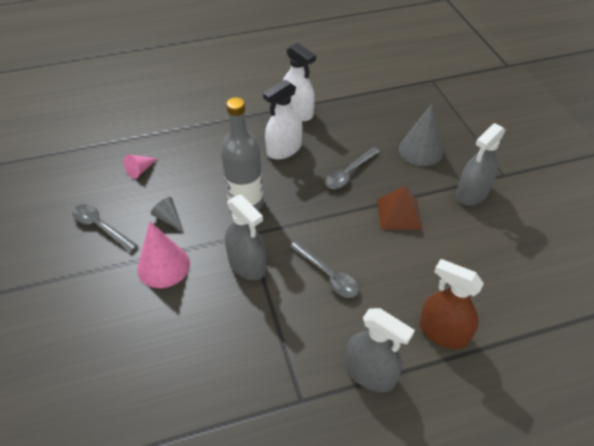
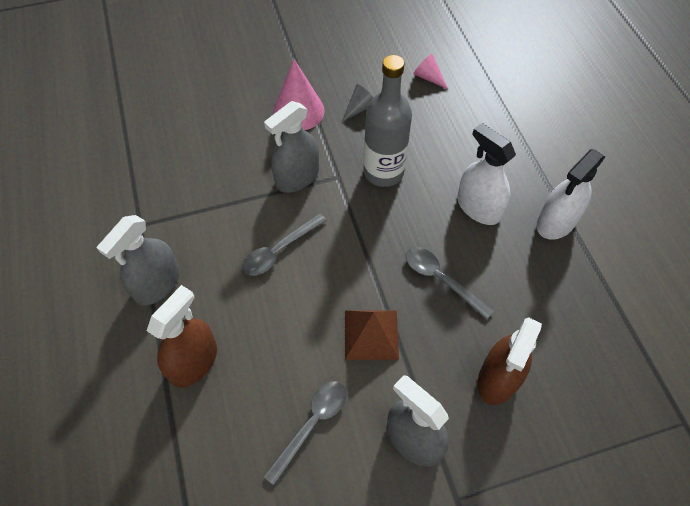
camera: 90 degrees right, 10 degrees up
(101, 227) = (348, 59): grey spoon -> grey spoon (312, 425)
(420, 150) = (498, 378): grey cone -> brown spray bottle

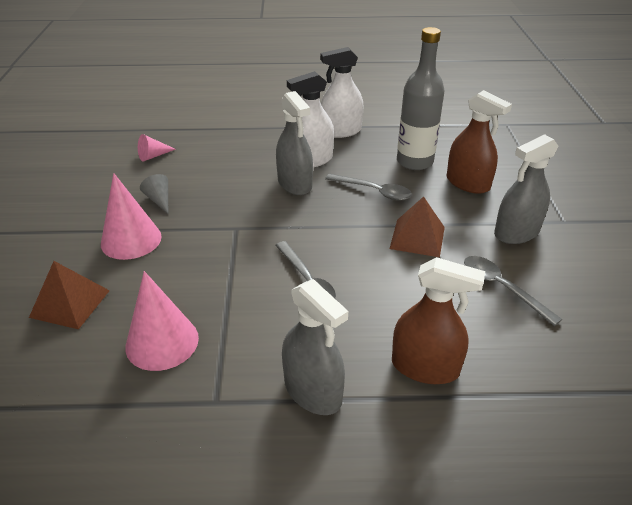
camera: 75 degrees left, 20 degrees down
(190, 174) = (162, 342): none -> pink cone
(193, 362) = (425, 367): brown spray bottle -> brown spray bottle turned 150 degrees clockwise
(217, 106) = (70, 303): none -> brown pyramid
(297, 177) = (220, 254): grey spray bottle -> grey spray bottle (295, 184)
(383, 172) = (247, 200): grey bottle -> grey bottle (414, 162)
(441, 279) = (374, 191): grey spoon -> grey spoon turned 120 degrees counterclockwise
(556, 222) = (341, 131): white spray bottle -> white spray bottle turned 105 degrees clockwise

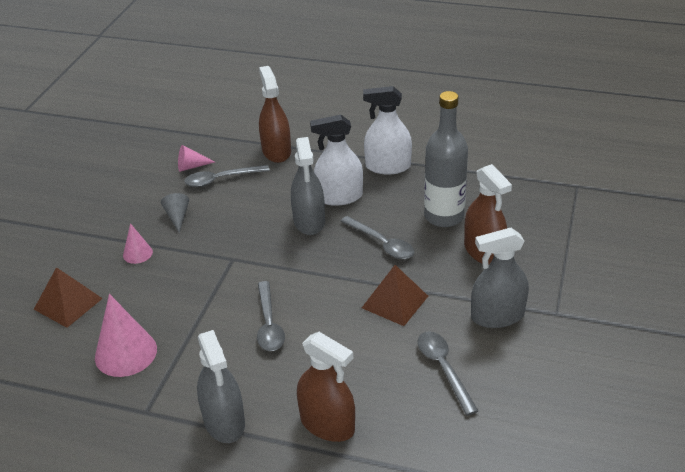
camera: 20 degrees right, 0 degrees up
(131, 240) = (137, 253): pink cone -> pink cone, size x0.54
(189, 162) = (221, 179): none -> grey spoon
(231, 133) = (276, 151): none -> brown spray bottle

